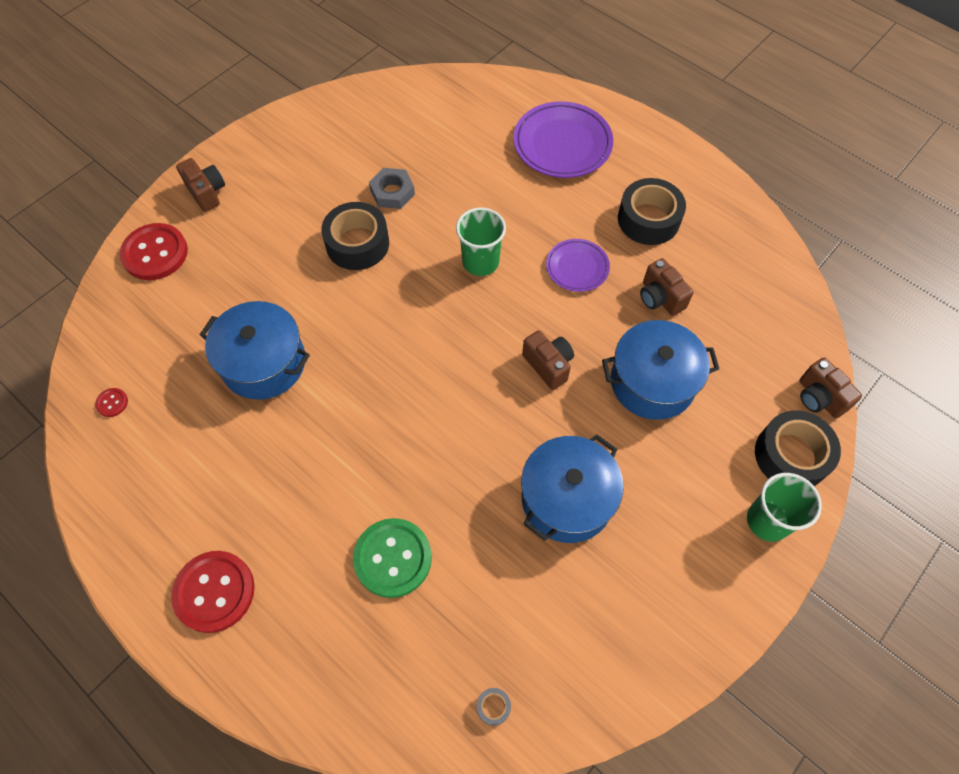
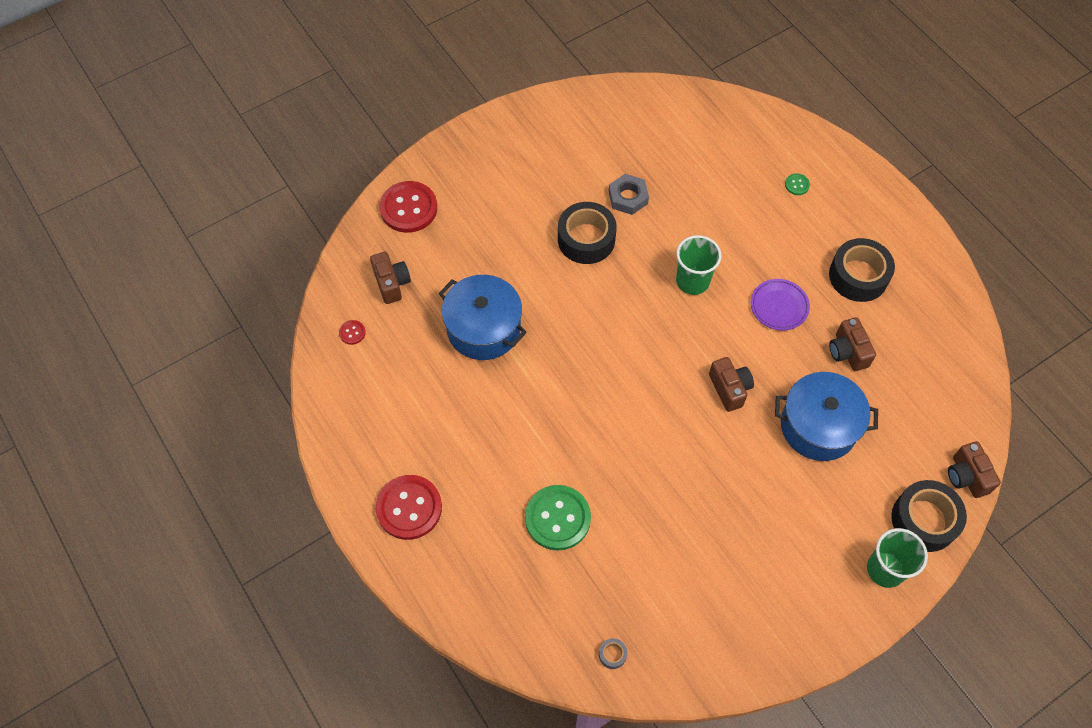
camera: 15 degrees right, 0 degrees up
(207, 192) = (463, 161): brown camera -> brown camera (392, 283)
(562, 144) = (797, 185): purple plate -> green button
(567, 499) = (715, 507): blue pot -> none

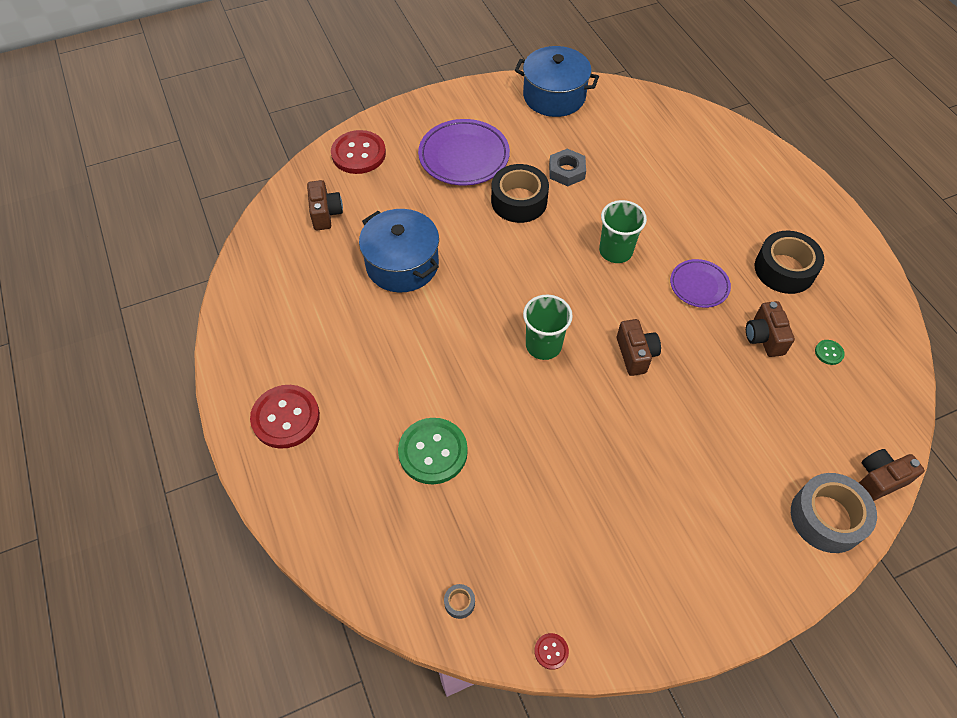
camera: 10 degrees right, 5 degrees down
(352, 333) = (276, 250): red button -> red button (551, 651)
(519, 195) = (464, 156): none -> purple plate
(797, 185) = (733, 182): green button -> green button (829, 353)
(818, 426) = (723, 404): blue pot -> blue pot (554, 96)
(885, 569) = (777, 563): green cup -> green cup (543, 345)
(924, 520) = (827, 518): black tape -> grey tape
(966, 476) = (879, 480): brown camera -> brown camera turned 75 degrees clockwise

